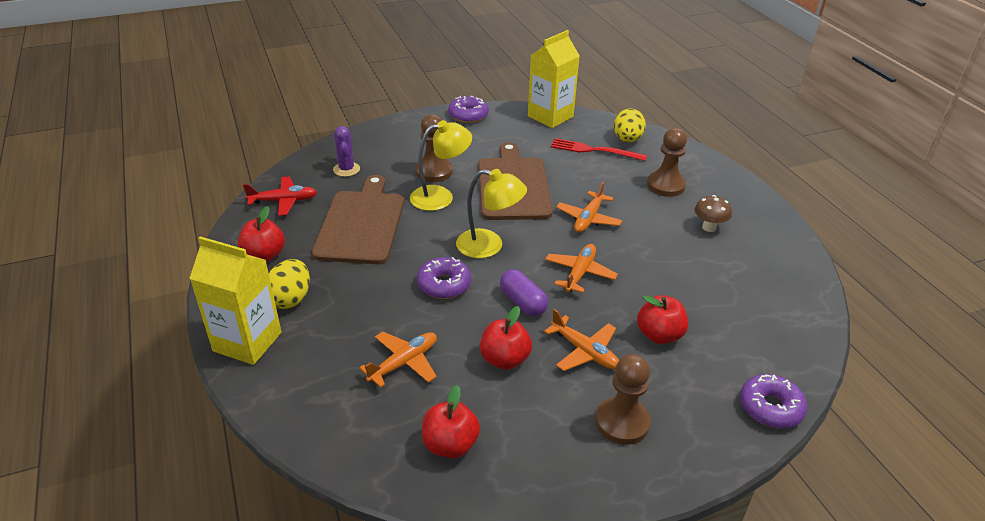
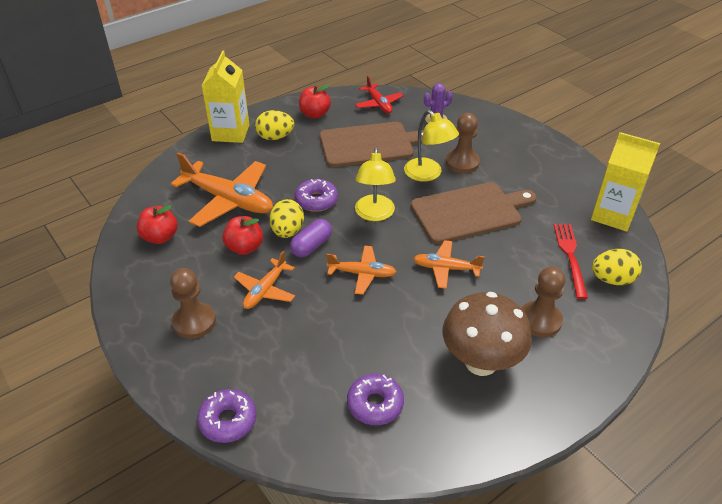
camera: 75 degrees right, 5 degrees up
(404, 363) = (229, 200): orange plane -> orange plane, size x1.80
(468, 115) = (569, 162): purple donut -> purple donut (375, 404)
(490, 317) = (287, 231): none -> yellow egg
(659, 335) = (299, 335): red apple -> none
(709, 227) = (481, 362): brown mushroom -> brown mushroom, size x2.13

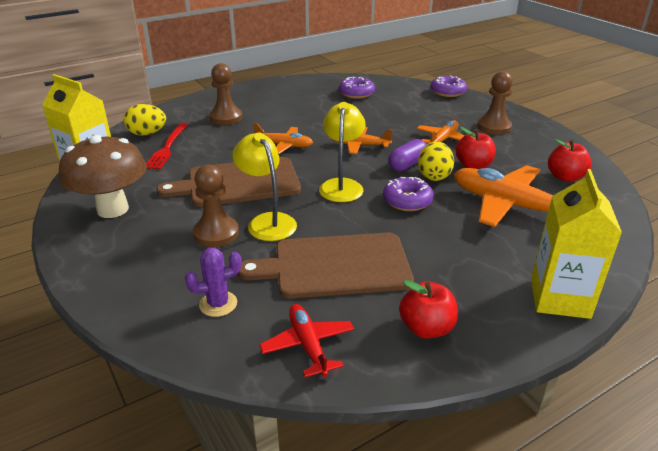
camera: 175 degrees left, 10 degrees down
(275, 137) = (483, 286): yellow egg -> none
(481, 362) = (281, 104): brown mushroom -> brown mushroom (113, 209)

